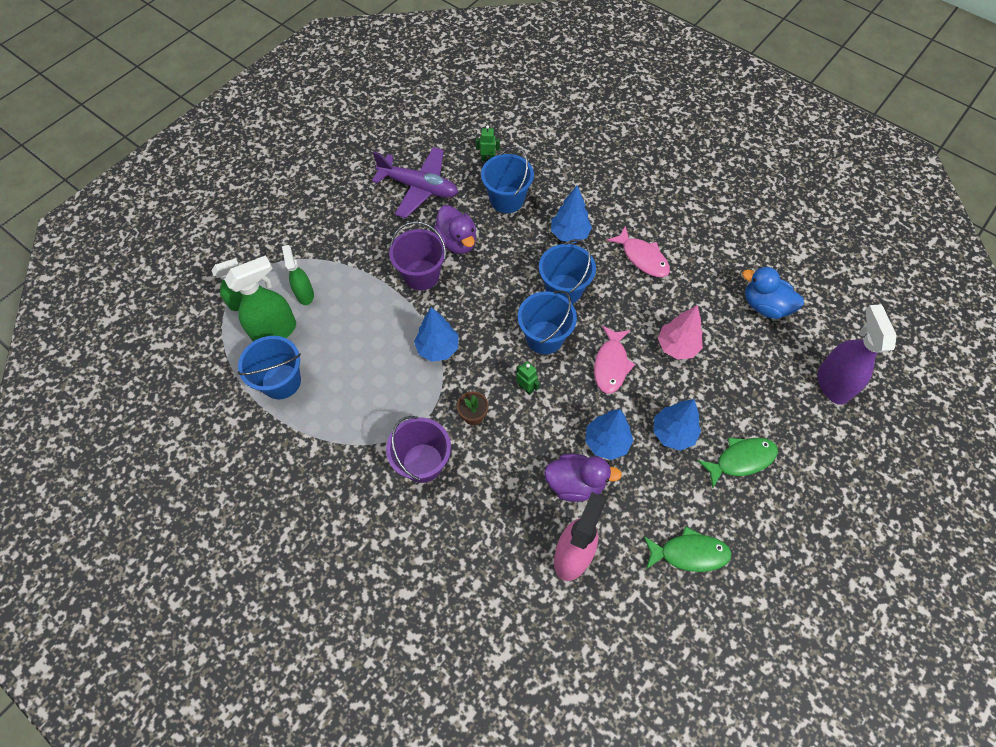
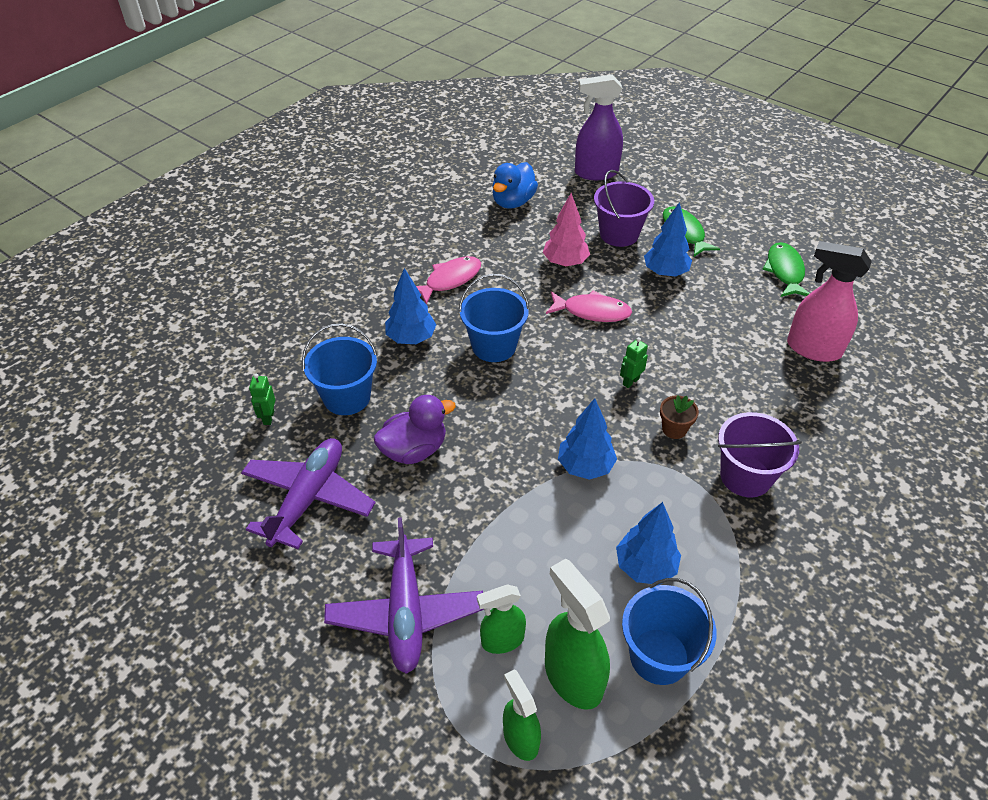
camera: 90 degrees left, 15 degrees down
(331, 244) = (405, 611): none -> purple plane
(421, 275) = (469, 489): purple bucket -> purple bucket (619, 234)
(544, 337) = (561, 364): blue bucket -> none
(575, 483) = (737, 344): purple duck -> none
(606, 442) = (685, 319): blue tree -> blue tree (645, 567)

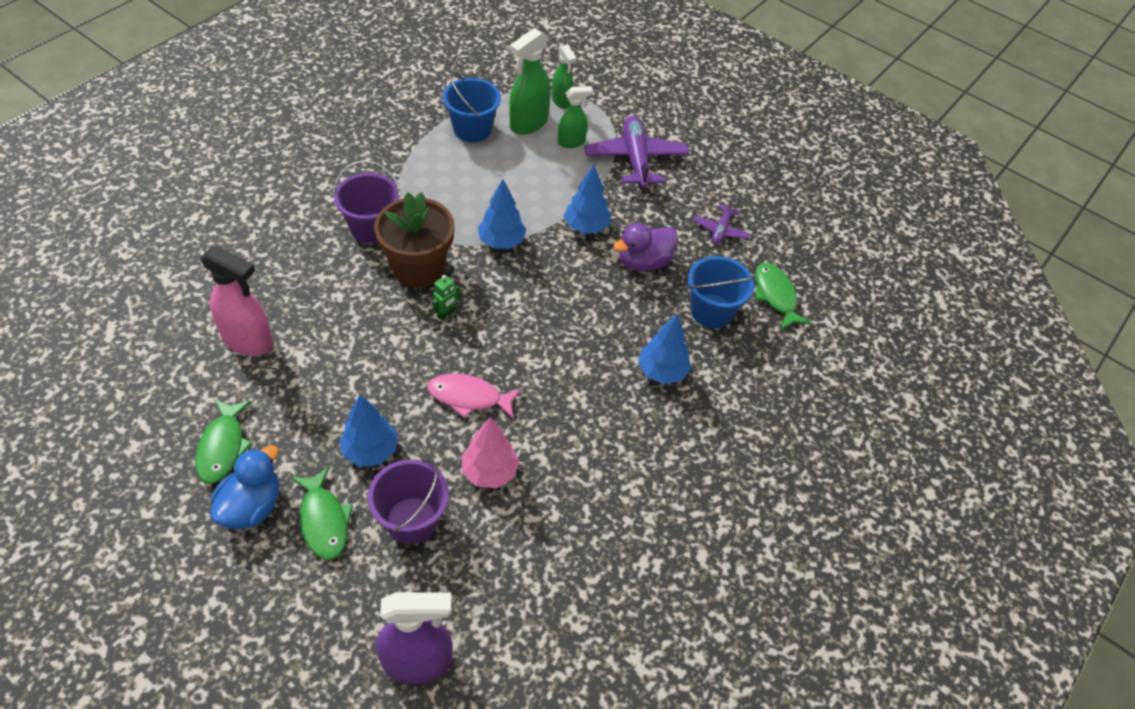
camera: 175 degrees right, 5 degrees up
(268, 417) = (775, 295): green robot -> green fish
(308, 498) = (720, 230): purple plane -> purple plane, size x0.52
(450, 280) = (628, 449): pink fish -> none
(494, 346) = (577, 359): blue bucket -> none
(513, 202) = (549, 593): blue duck -> blue duck (252, 506)
(572, 677) = (528, 123): green spray bottle -> green spray bottle turned 75 degrees clockwise
(645, 567) = (469, 174): blue tree -> blue tree (586, 227)
(674, 429) = (418, 268): brown flower pot -> brown flower pot, size x2.30

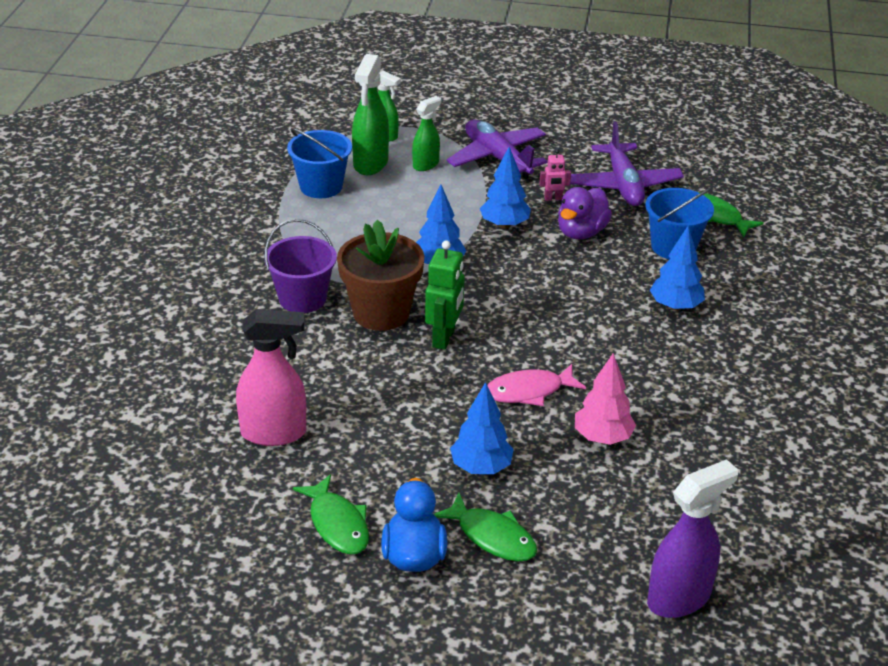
camera: 25 degrees left, 15 degrees down
(412, 520) = (571, 502): purple bucket -> none
(446, 314) = (444, 338): green robot -> green robot, size x1.81
(648, 218) = (553, 199): none -> pink robot
(720, 230) = (623, 185): purple plane -> purple plane, size x1.92

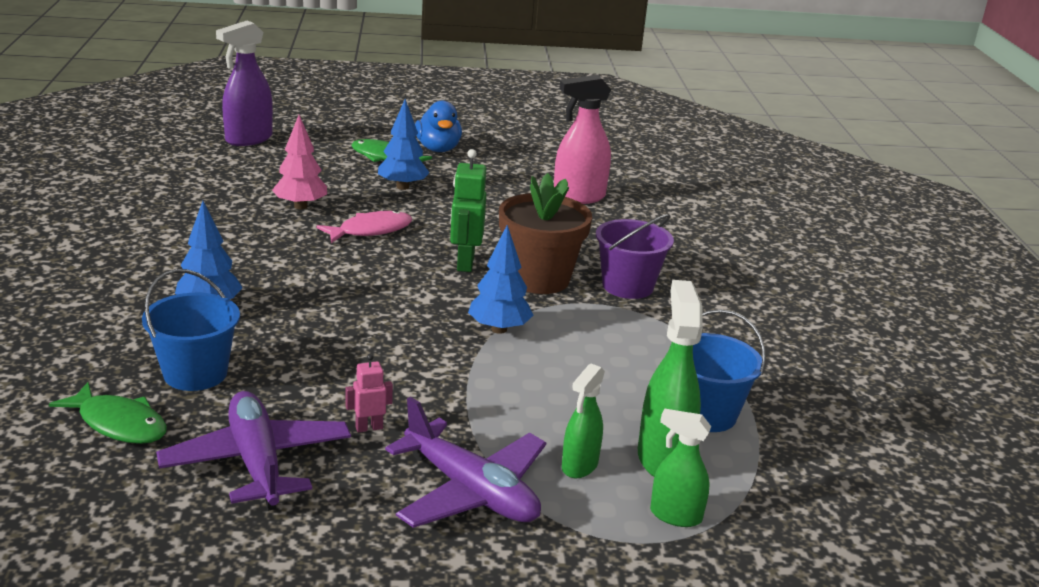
camera: 165 degrees right, 10 degrees down
(337, 524) = (499, 159): green fish -> none
(504, 225) = (432, 383): blue tree -> none
(581, 232) = (324, 381): purple duck -> none

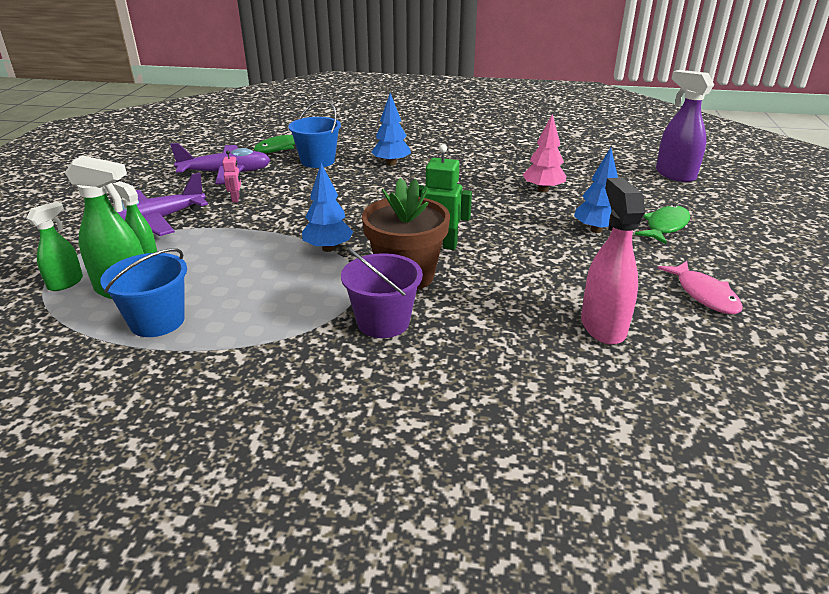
camera: 105 degrees right, 5 degrees up
(371, 230) = (501, 212): pink fish -> pink fish (704, 295)
(438, 149) = (706, 254): blue duck -> none

